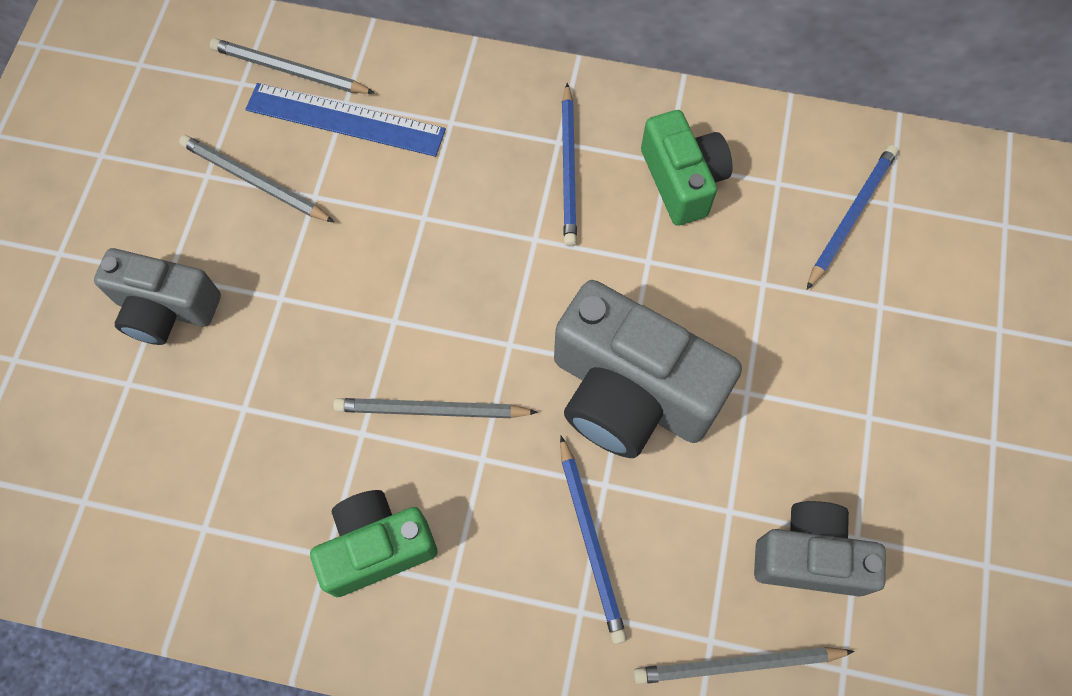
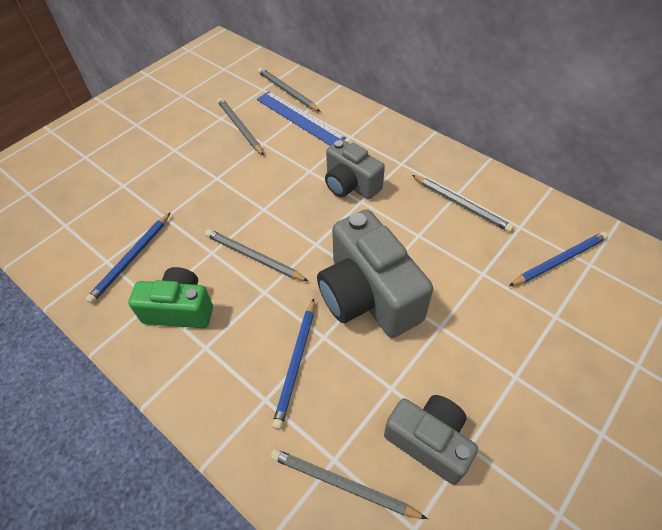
camera: 30 degrees right, 15 degrees down
(166, 309) = (162, 162): grey camera -> grey camera (350, 184)
(569, 168) = (400, 176): blue pencil -> blue pencil (131, 259)
(682, 180) = (461, 204): green camera -> grey pencil

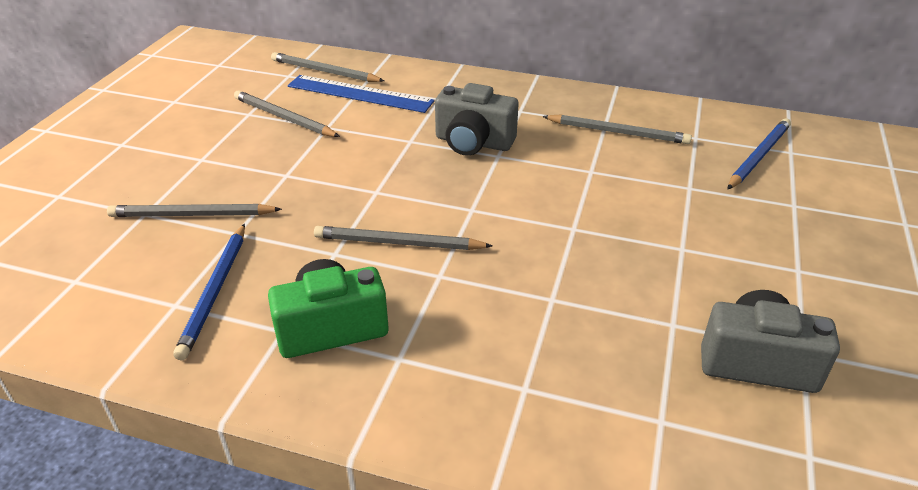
camera: 25 degrees left, 15 degrees down
(296, 363) = (537, 336): blue pencil -> none
(342, 484) = (692, 443): grey pencil -> grey pencil (192, 215)
(368, 295) = (576, 242): grey camera -> none

